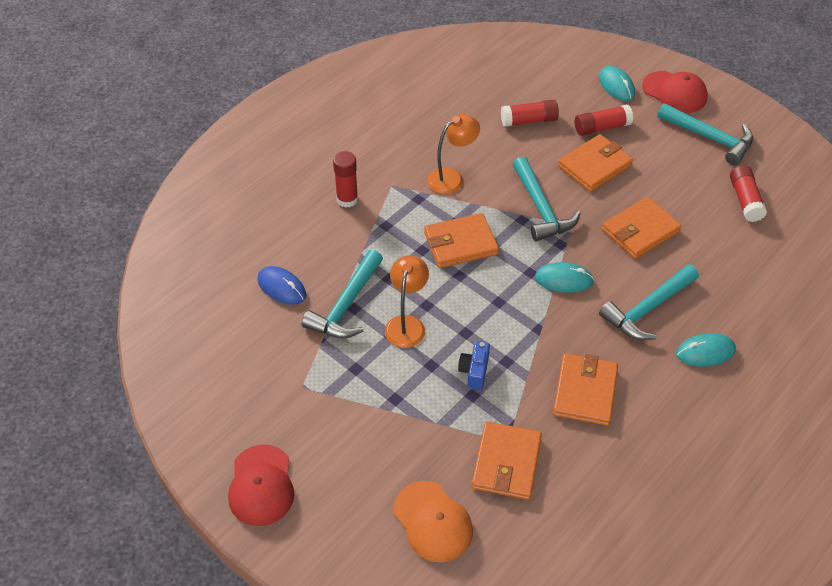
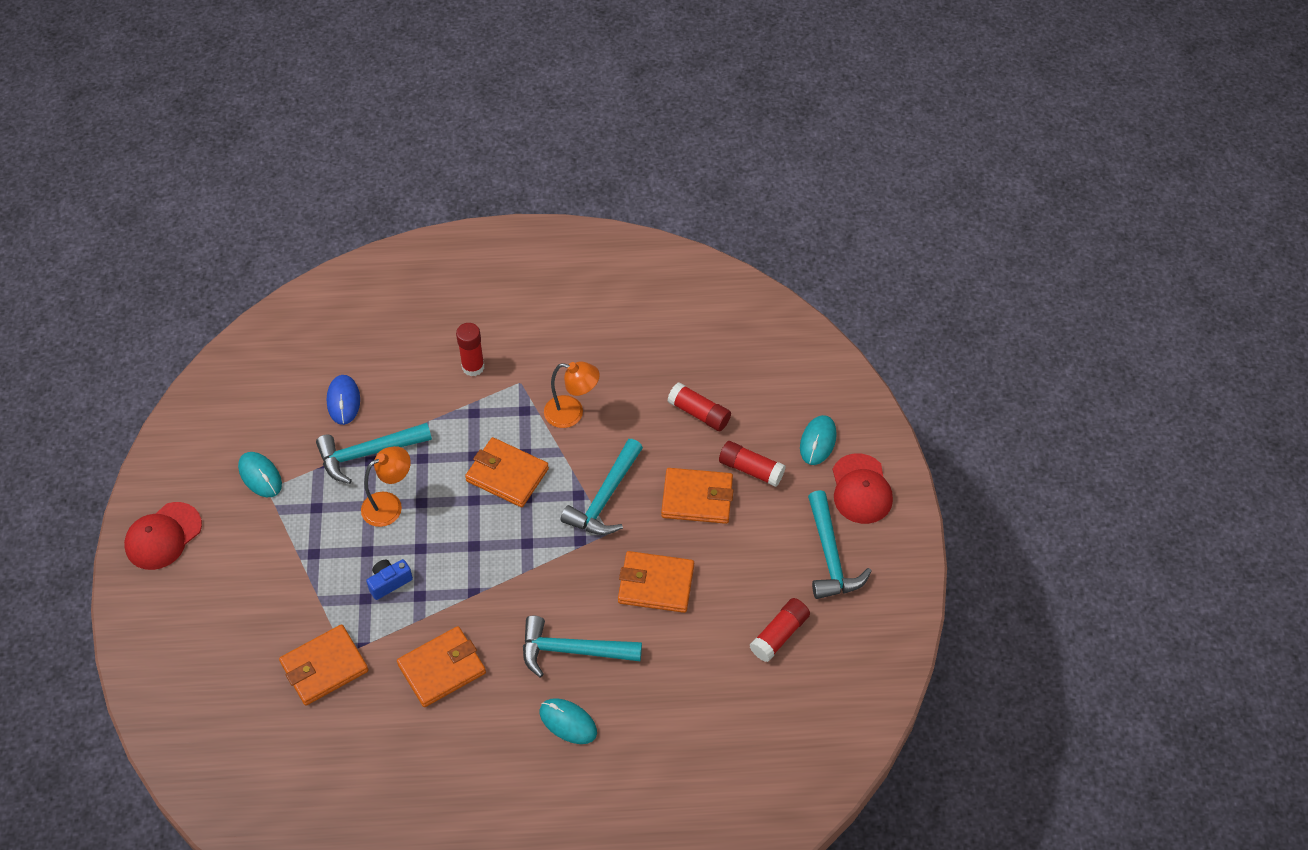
camera: 45 degrees right, 5 degrees up
(432, 522) = (230, 660): orange cap -> none
(563, 279) = (543, 571): turquoise mouse -> turquoise mouse (260, 476)

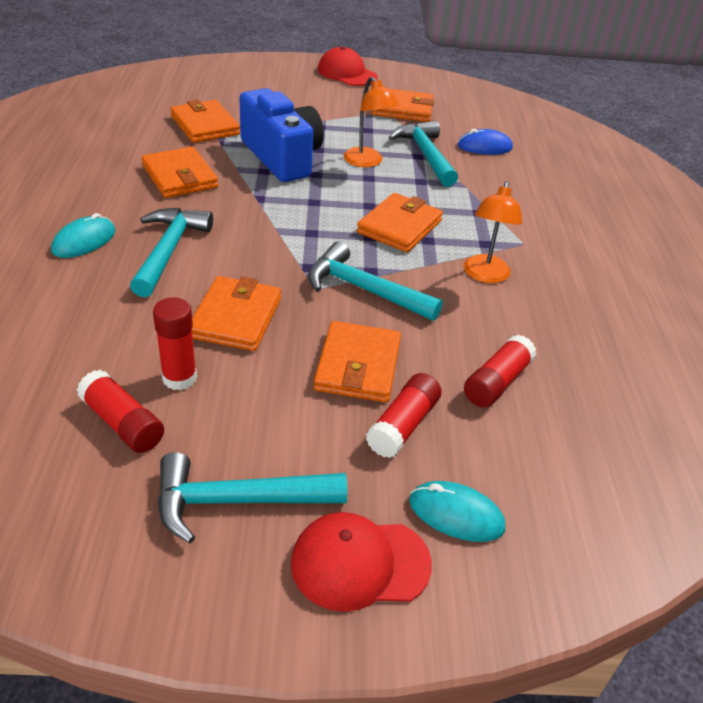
camera: 90 degrees right, 15 degrees down
(260, 476) = (402, 109): turquoise mouse -> orange wallet
(389, 582) = (282, 157): blue camera -> blue camera, size x2.35
(473, 367) = (538, 216): red glue stick -> red glue stick (179, 378)

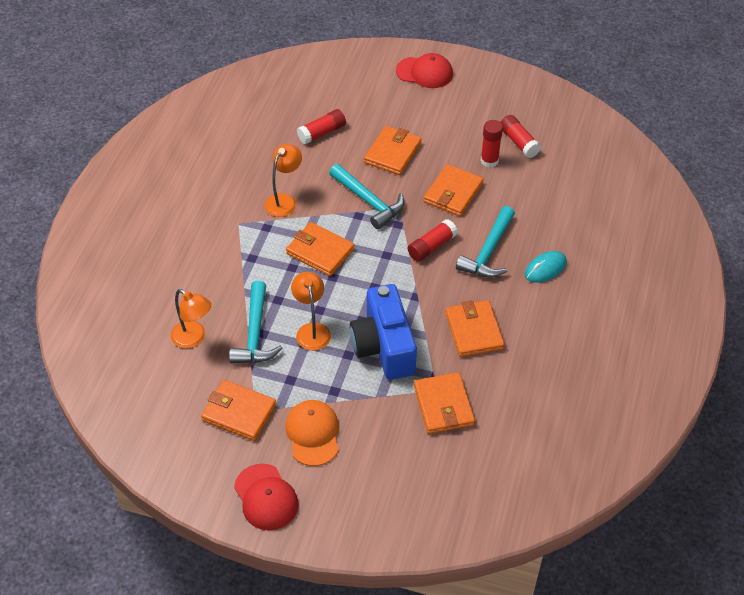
camera: 160 degrees left, 10 degrees up
(238, 501) = (469, 101): turquoise hammer -> none
(326, 103) = (313, 434): none -> orange cap
(399, 227) = (320, 251): orange wallet -> orange wallet turned 75 degrees clockwise
(403, 426) = (382, 120): red glue stick -> red glue stick (432, 246)
(456, 514) = (376, 81): turquoise mouse -> none
(484, 147) = (193, 338): blue mouse -> orange lamp

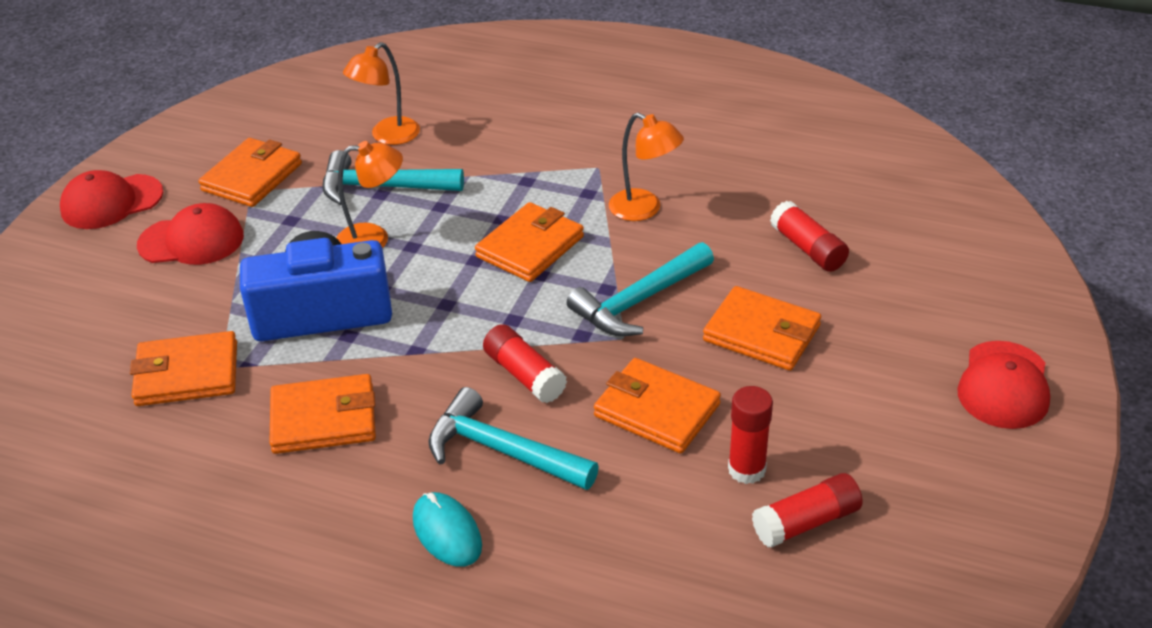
camera: 95 degrees right, 10 degrees down
(313, 434) = (191, 241): orange cap -> red cap

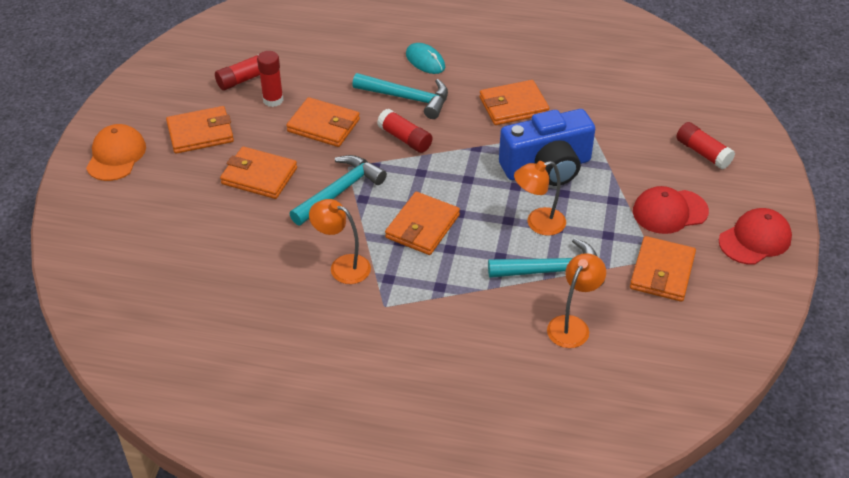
camera: 170 degrees right, 5 degrees up
(187, 374) = (608, 123): orange wallet -> orange wallet (200, 133)
(807, 248) = (221, 241): red glue stick -> red glue stick (703, 153)
(1004, 385) = (116, 155): red cap -> orange cap

